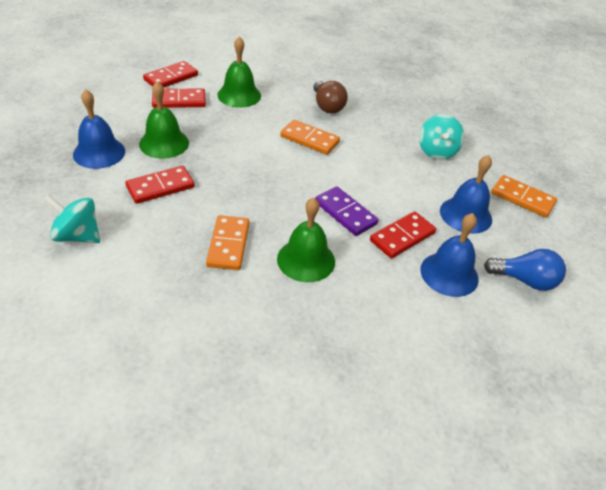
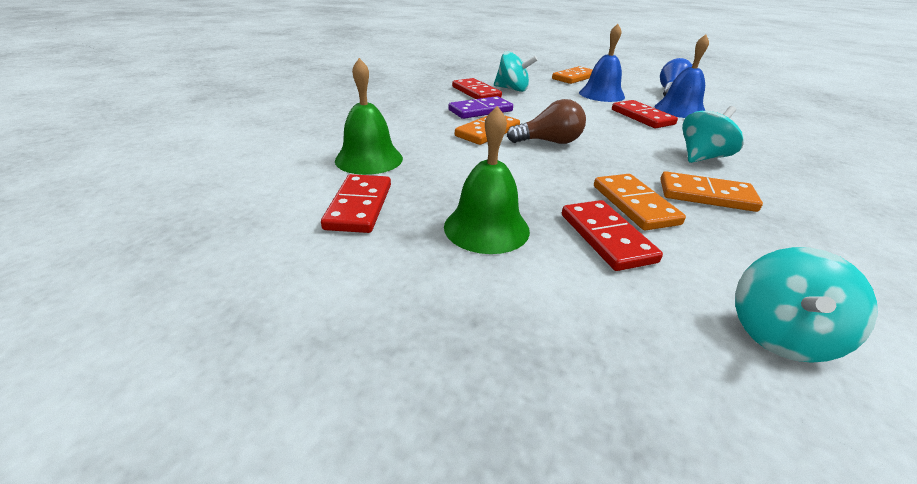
camera: 75 degrees left, 10 degrees down
(99, 152) = (513, 305): blue bell -> none
(171, 77) = (274, 209): red domino -> red domino (476, 92)
(204, 204) = (634, 204): none -> orange domino
(306, 260) = (702, 157): green bell -> turquoise spinning top
(327, 106) = (421, 116): brown light bulb -> brown light bulb (549, 142)
(345, 213) = (618, 132): purple domino -> purple domino (480, 111)

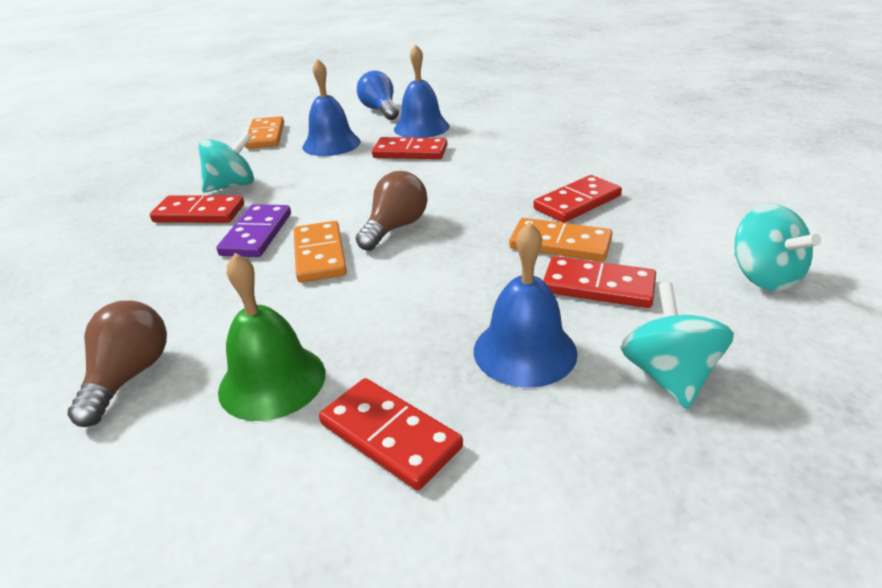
camera: 50 degrees left, 0 degrees up
(338, 127) = (129, 376): none -> brown light bulb
(486, 228) = (524, 351): green bell -> blue bell
(702, 157) = (517, 169): turquoise spinning top -> turquoise spinning top (668, 376)
(706, 195) = (577, 202): orange domino -> red domino

